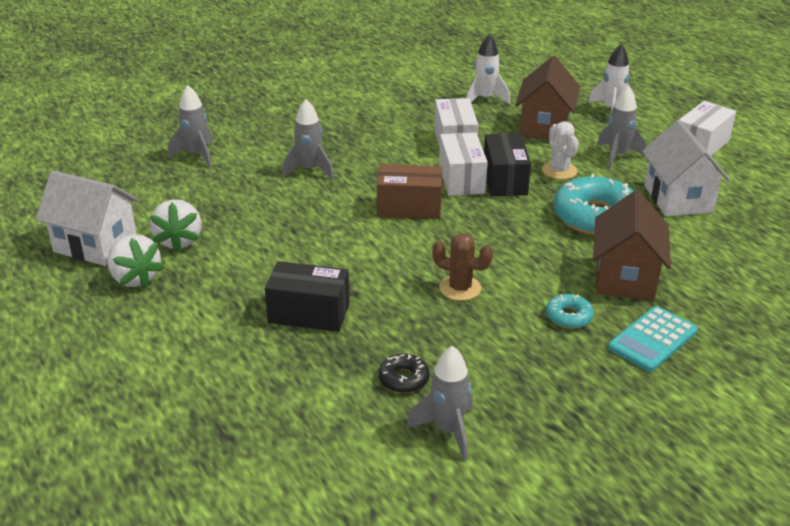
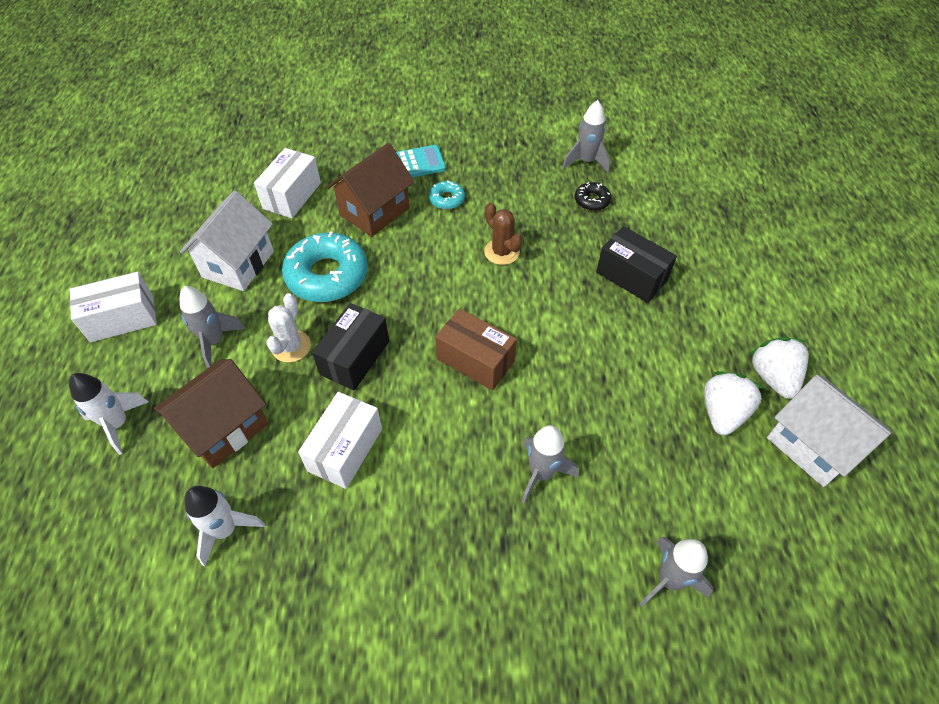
camera: 150 degrees left, 20 degrees up
(461, 179) = (394, 379): white box -> white box (292, 196)

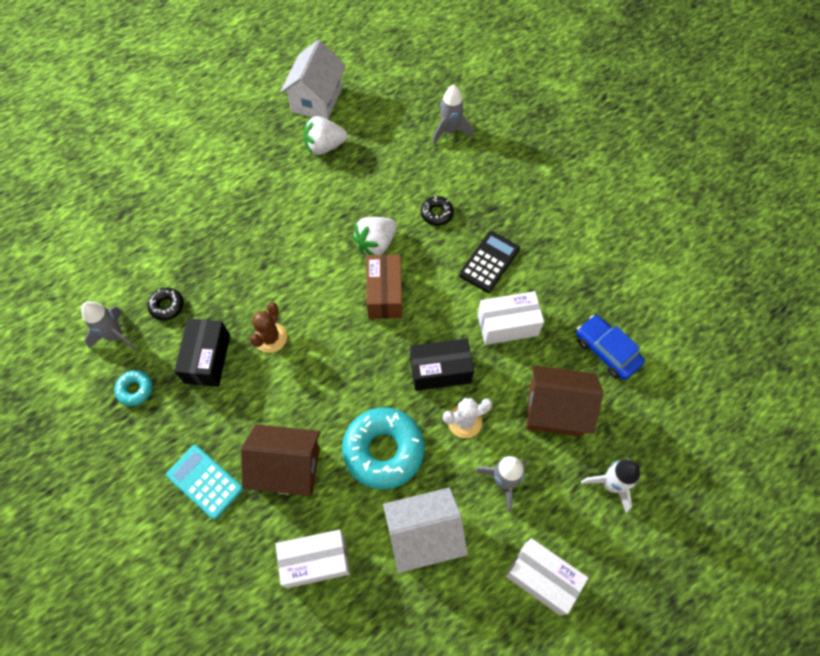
camera: 125 degrees left, 10 degrees up
(226, 530) = (606, 351): white rocket -> blue car
(433, 486) = (489, 262): none -> black calculator
(447, 199) = (234, 418): turquoise donut -> turquoise donut (135, 389)
(541, 473) = (436, 213): grey rocket -> black donut
(631, 276) = (239, 240): black box -> black box (207, 359)
(773, 377) = (278, 132): white strawberry -> white strawberry (376, 243)

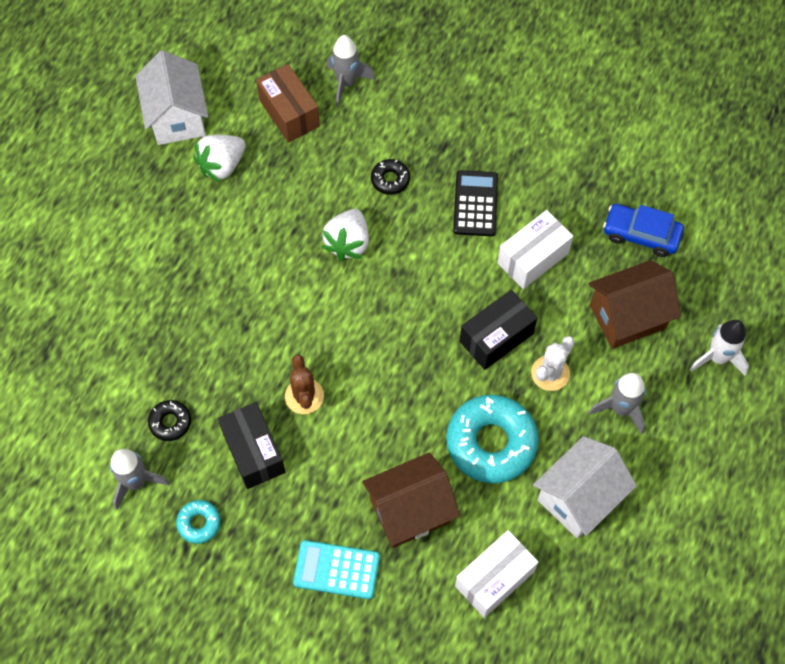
camera: 30 degrees left, 0 degrees up
(385, 294) = (392, 290): brown box -> brown box (289, 113)
(542, 578) = (707, 475): white box -> none

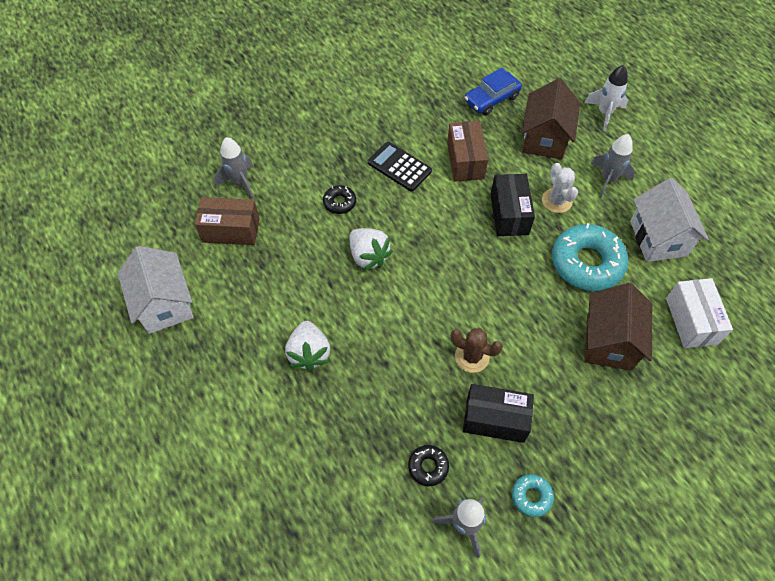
camera: 55 degrees left, 5 degrees down
(177, 117) = (164, 304): white house -> white house turned 45 degrees clockwise
(222, 165) = (234, 298): white strawberry -> white strawberry (309, 353)
(336, 570) = (628, 418): turquoise calculator -> none
(533, 258) = (465, 161): white box -> brown box

